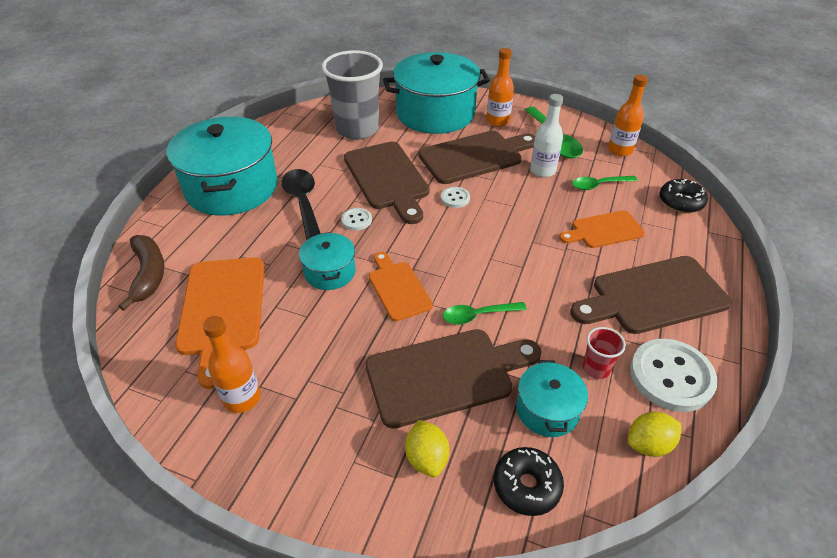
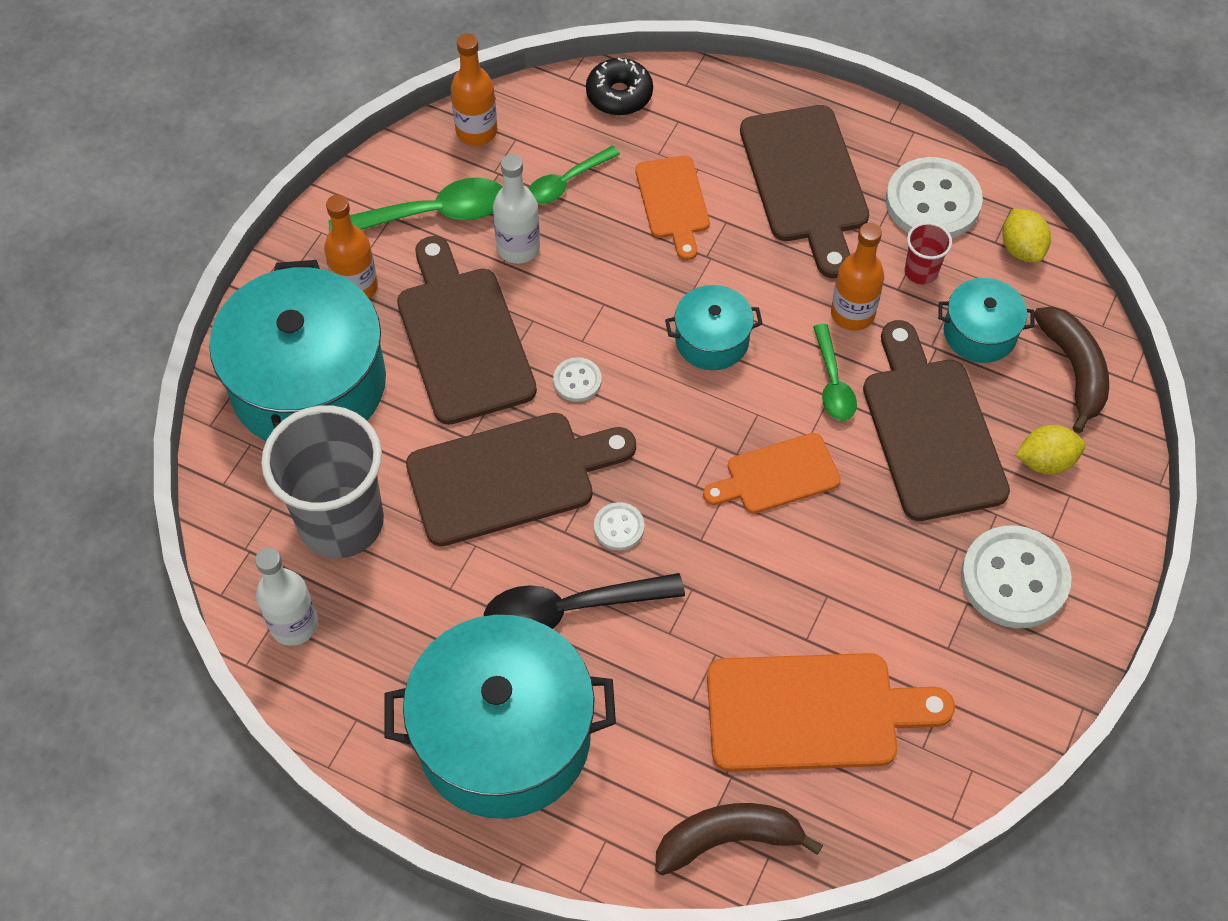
camera: 85 degrees left, 15 degrees up
(242, 398) = (967, 667): orange bottle -> orange bottle (852, 314)
(302, 122) = (294, 624): none -> white bottle
(315, 431) = (1014, 579): none -> white button
(330, 272) = (739, 566): turquoise pot -> turquoise pot (712, 340)
(526, 485) = (1074, 370): black donut -> brown banana
(599, 185) = (566, 182): green spoon -> green spoon turned 60 degrees clockwise

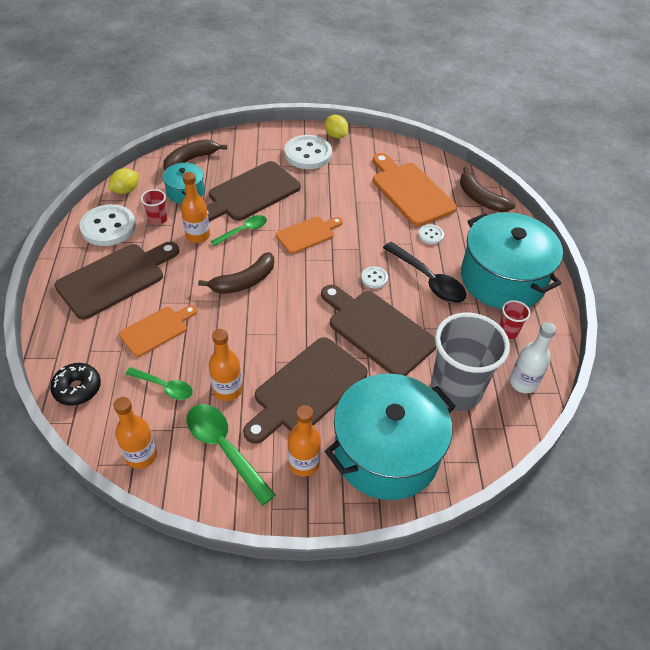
camera: 120 degrees left, 10 degrees down
(394, 667) = (508, 331): none -> red cup
(518, 248) = (227, 390): white bottle -> orange bottle
(577, 381) = (303, 326): white button -> white button (430, 235)
(712, 340) = (244, 281): turquoise pot -> brown banana
(777, 475) = (307, 234): orange cutting board -> orange cutting board turned 75 degrees counterclockwise
(1045, 461) = (244, 158): yellow lemon -> yellow lemon (336, 136)

